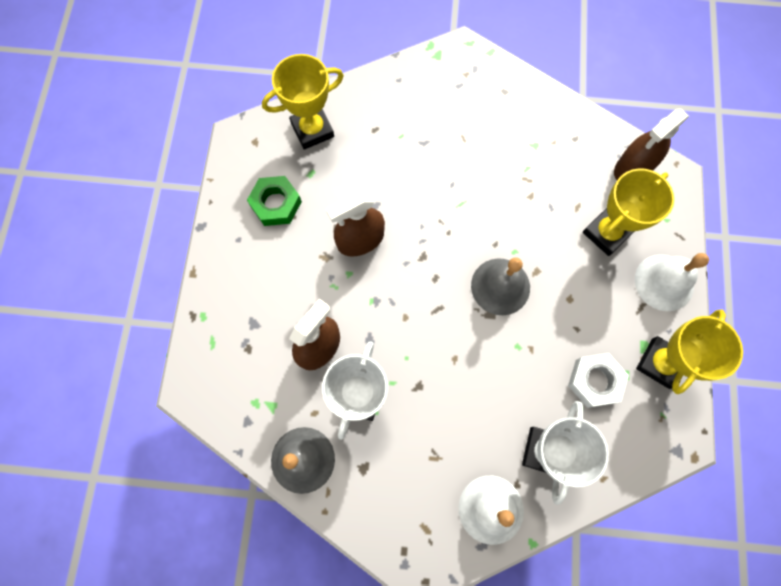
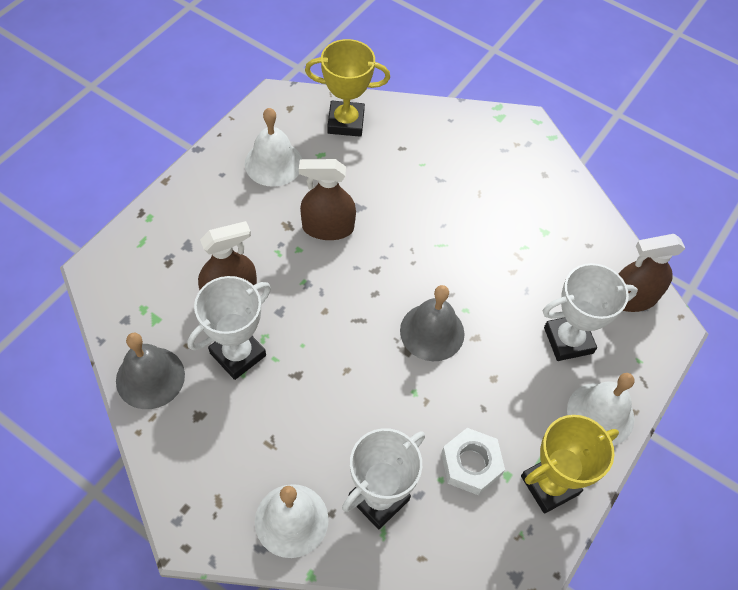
camera: 25 degrees right, 15 degrees down
(276, 204) = (273, 163): green nut -> white bell
(606, 233) = (568, 340): yellow trophy -> white trophy

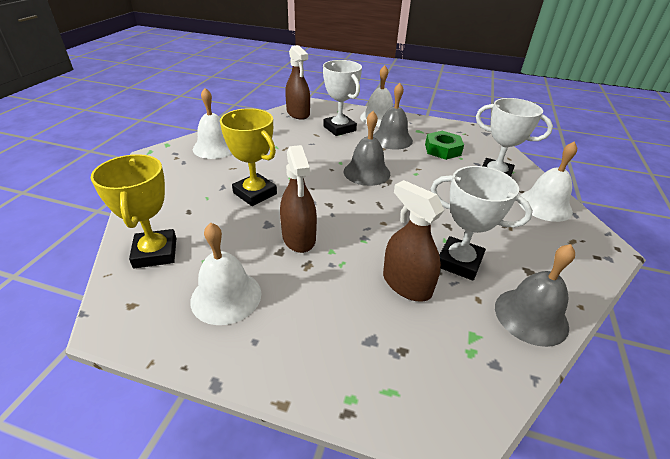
camera: 105 degrees left, 20 degrees down
(471, 464) = (442, 150): white nut -> green nut
(519, 403) = (392, 139): none -> grey bell
(534, 182) = (215, 147): none -> white bell
(549, 485) = (431, 128): yellow trophy -> yellow trophy (255, 193)

